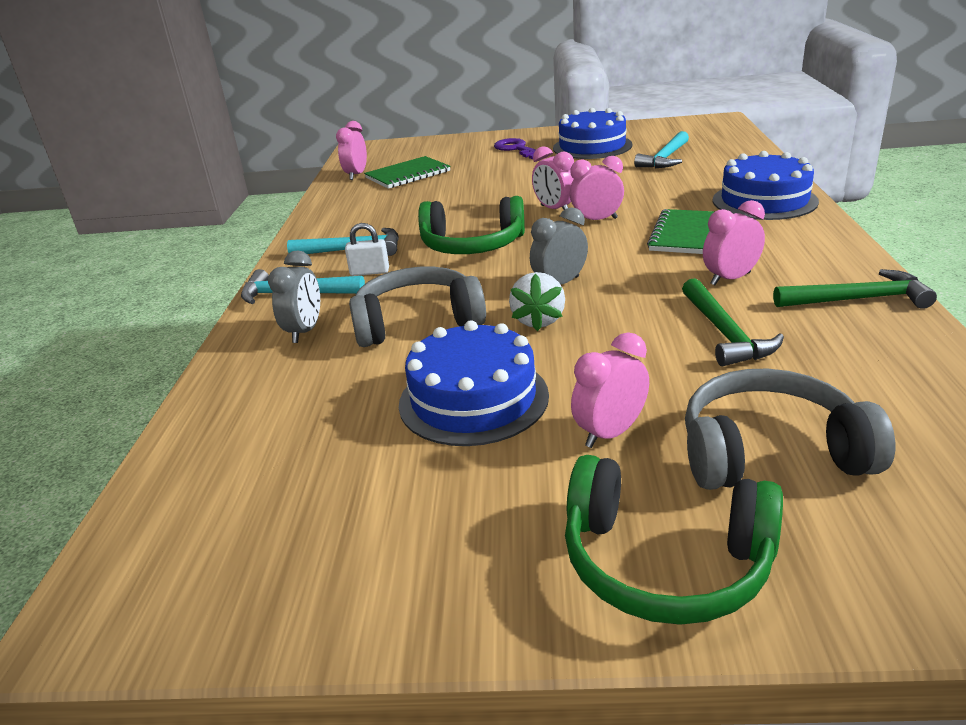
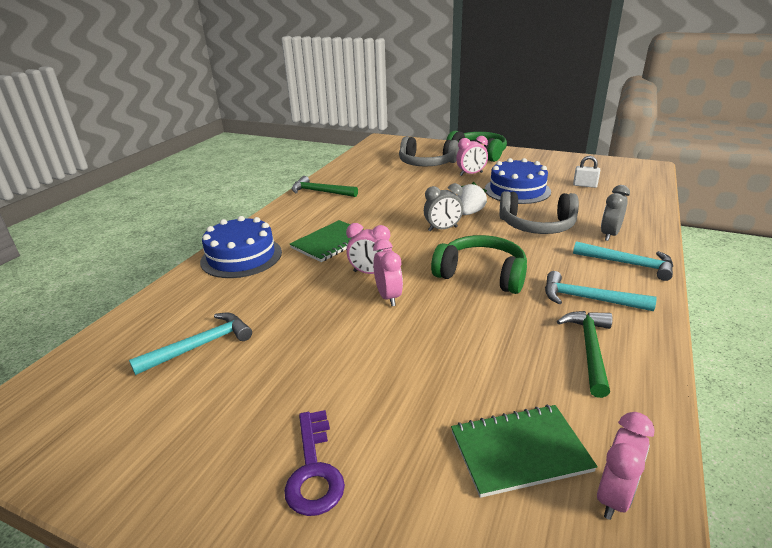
camera: 160 degrees left, 0 degrees up
(369, 272) = (570, 270): white padlock -> white padlock (585, 185)
(592, 146) = (220, 420): blue cake -> none
(724, 333) = (393, 191): green hammer -> green hammer (590, 349)
(730, 279) = (354, 211): pink clock -> none

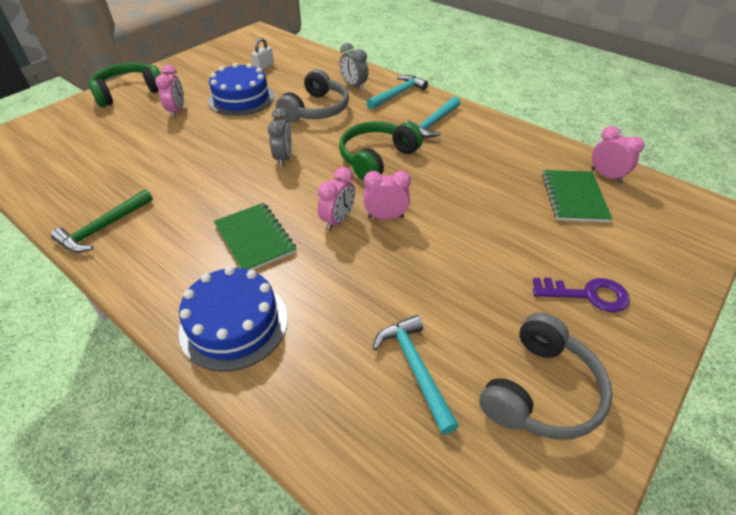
camera: 75 degrees left, 15 degrees up
(426, 163) = (113, 130): grey headphones -> grey headphones (541, 390)
(469, 213) = (263, 135): white strawberry -> none
(590, 349) = (488, 142): green hammer -> none

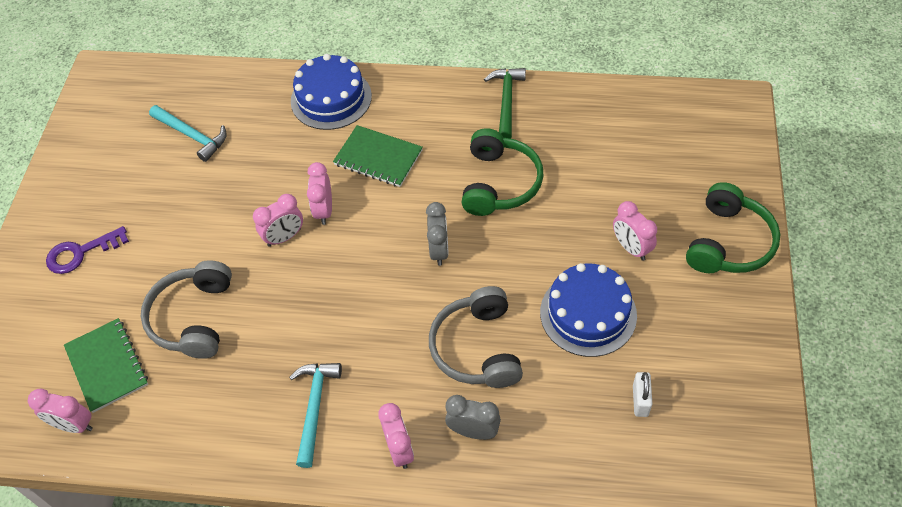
camera: 150 degrees right, 10 degrees up
(283, 158) = (439, 250): grey clock -> grey clock turned 150 degrees counterclockwise
(376, 158) = (343, 306): green headphones -> green headphones (500, 183)
(398, 94) = (399, 449): turquoise hammer -> pink clock
(541, 390) = (105, 164): grey headphones -> grey headphones (193, 318)

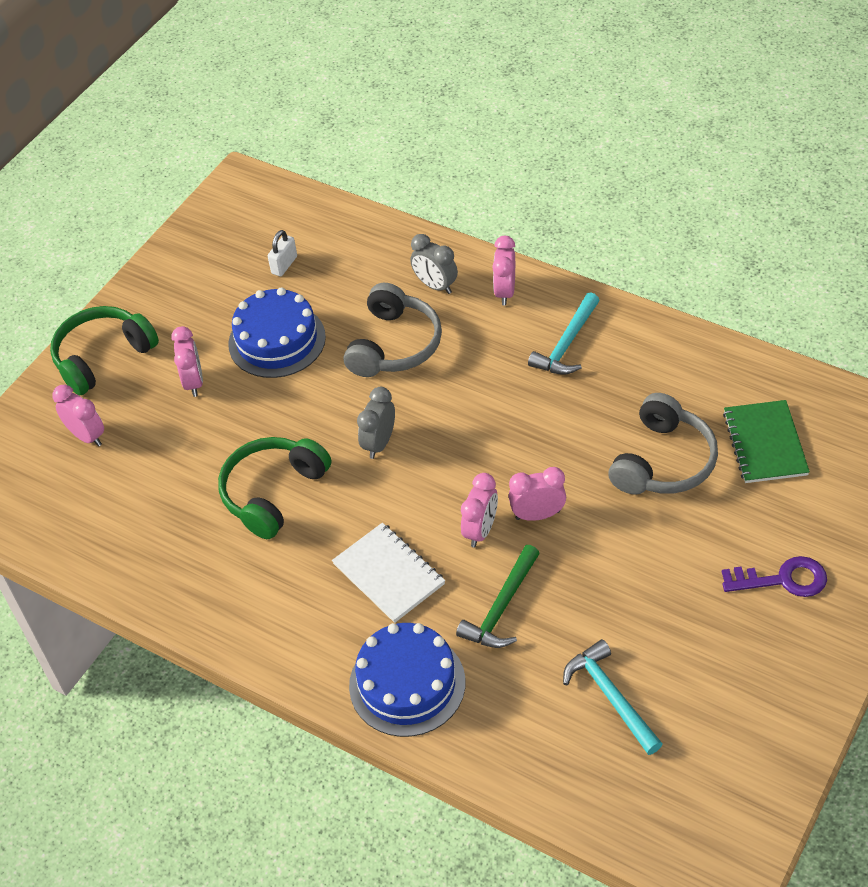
camera: 155 degrees left, 5 degrees down
(74, 425) = (805, 400): pink clock -> pink clock (87, 436)
(378, 158) = (388, 574): green notebook -> white notebook
(506, 101) = (197, 592): green hammer -> green hammer (501, 607)

